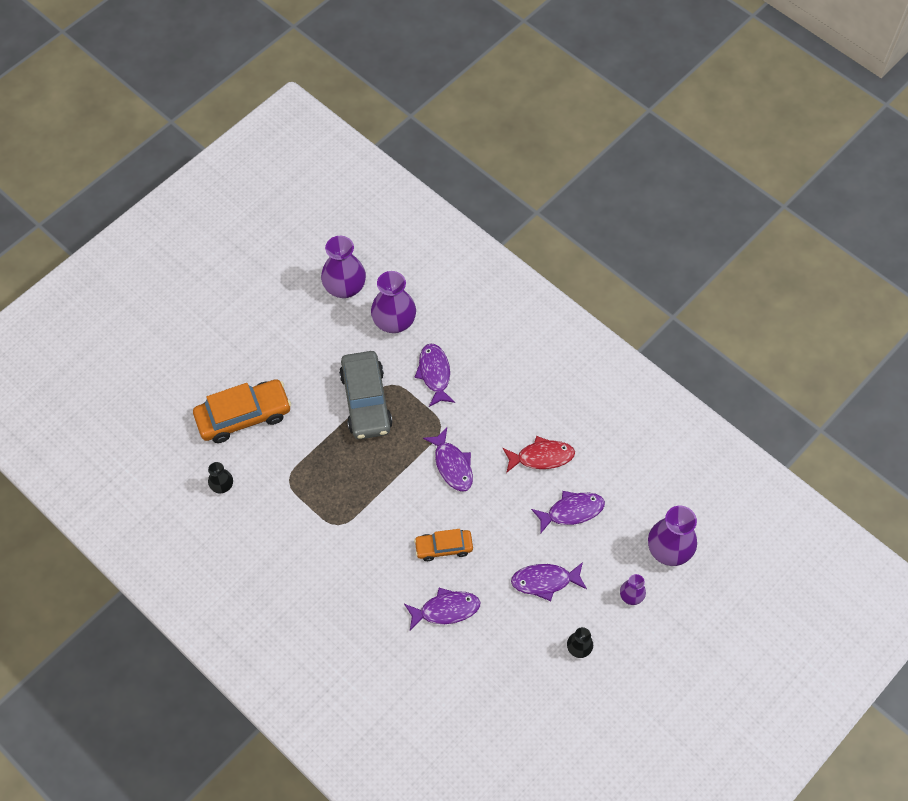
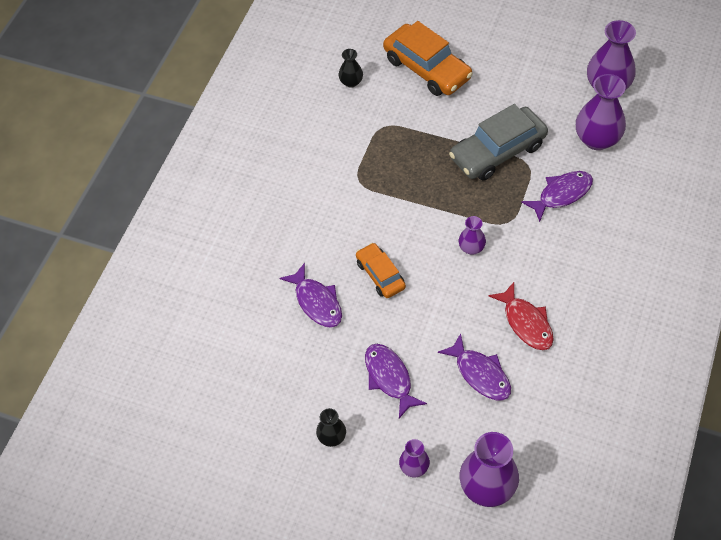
camera: 70 degrees right, 5 degrees down
(452, 465) = (471, 248): purple fish -> purple vase

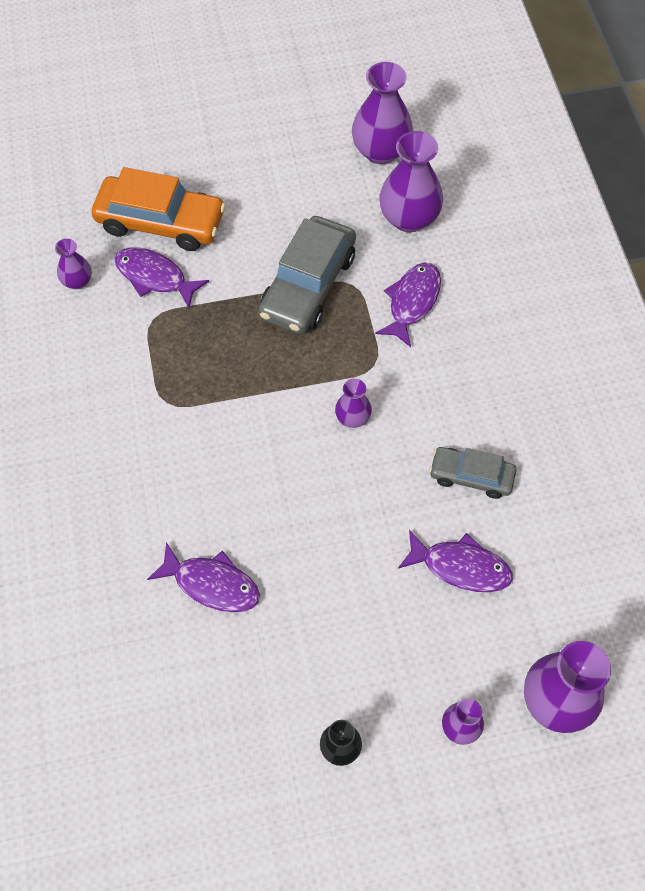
camera: 35 degrees left, 5 degrees up
(351, 82) = (77, 281): black vase -> purple vase
(380, 275) = (267, 507): orange car -> none
(389, 378) = (360, 631): purple fish -> purple fish (155, 277)
(526, 323) = (471, 476): red fish -> grey car

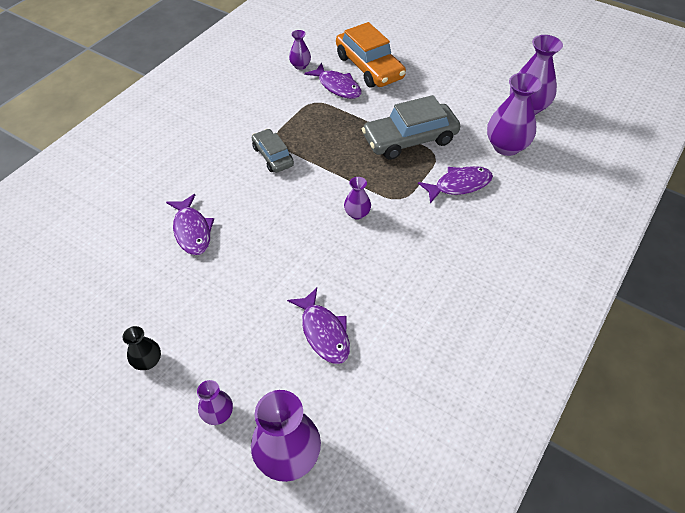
camera: 45 degrees right, 10 degrees down
(155, 277) = (337, 86): purple fish -> purple fish turned 150 degrees clockwise
(471, 476) = (388, 292): grey car -> grey car (273, 156)

